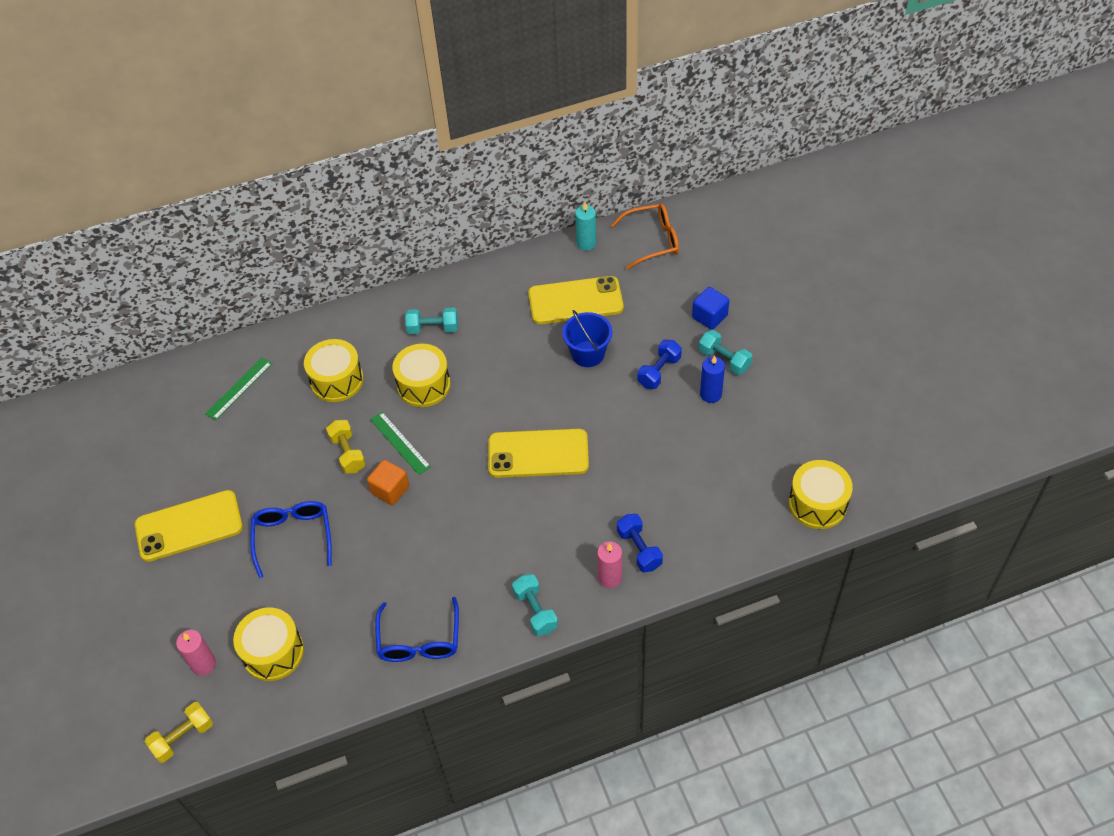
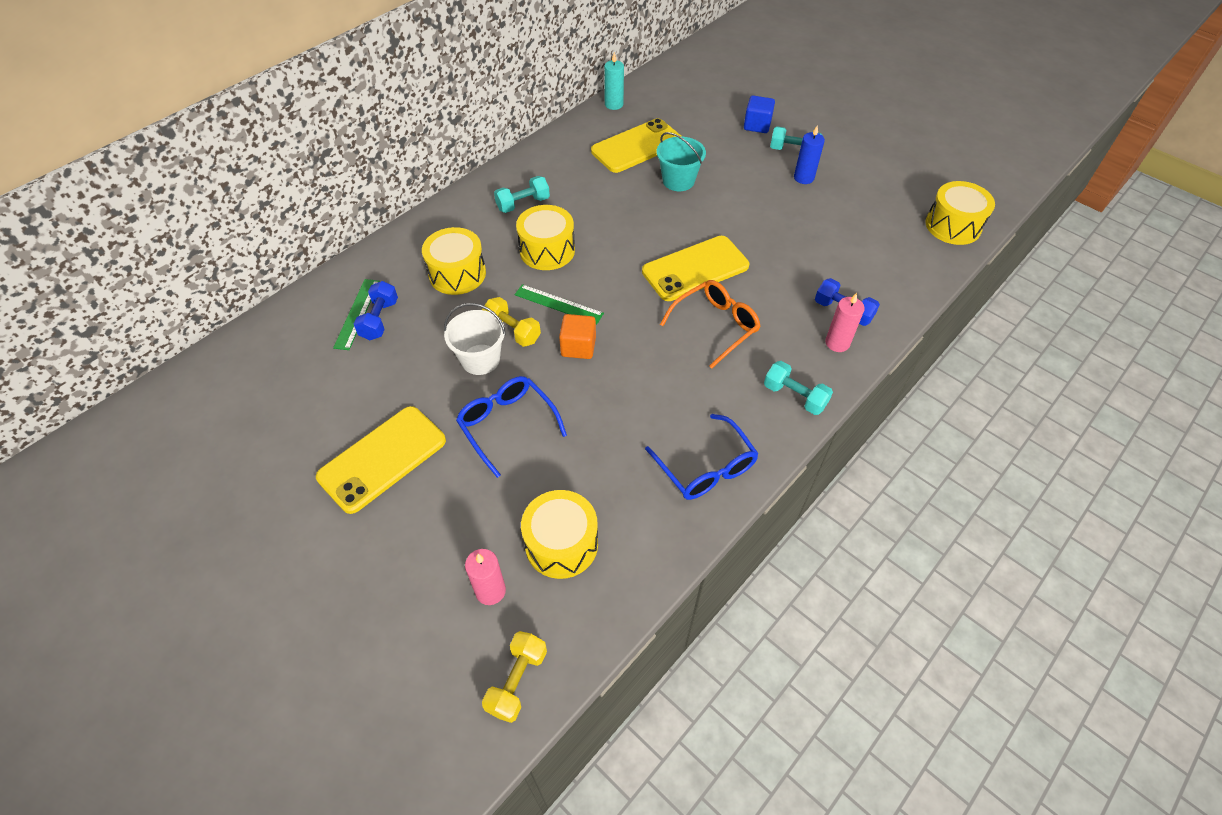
camera: 30 degrees left, 0 degrees up
(307, 470) = (480, 359): none -> white bucket
(588, 354) = (678, 181): blue bucket -> turquoise bucket
(653, 240) = (668, 88): orange glasses -> orange glasses (716, 326)
(659, 371) = (748, 175): blue dumbbell -> blue dumbbell (379, 320)

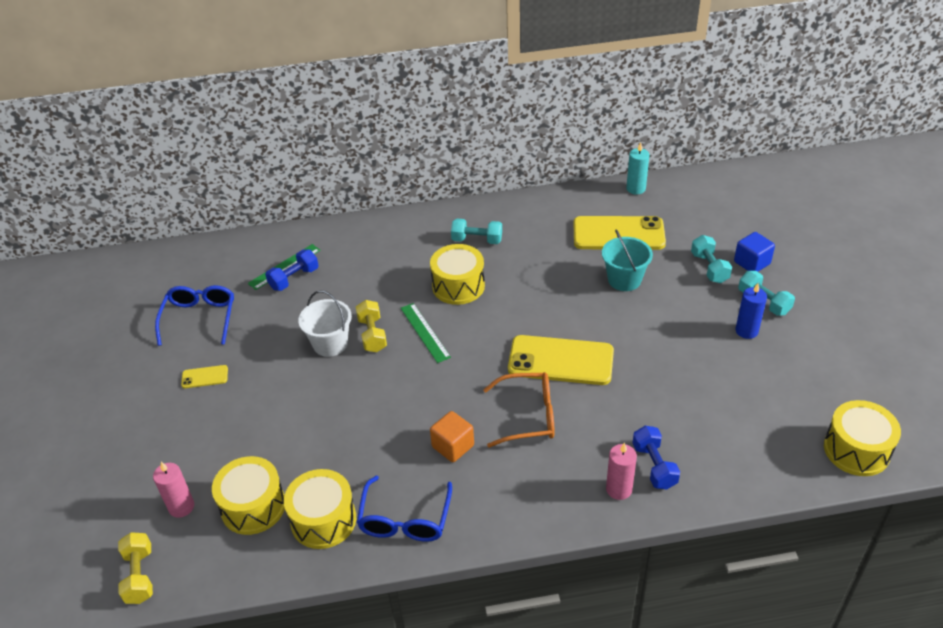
camera: 40 degrees right, 10 degrees down
(382, 459) = (205, 377): yellow phone -> yellow phone, size x0.44
(457, 274) = (376, 271): yellow drum -> yellow drum (323, 520)
(507, 425) = (301, 401): blue glasses -> blue glasses (200, 318)
(517, 681) = (139, 576): yellow dumbbell -> yellow dumbbell turned 75 degrees counterclockwise
(578, 347) = (406, 373): orange cube -> orange cube (453, 446)
(794, 396) = (533, 510): turquoise dumbbell -> turquoise dumbbell (709, 268)

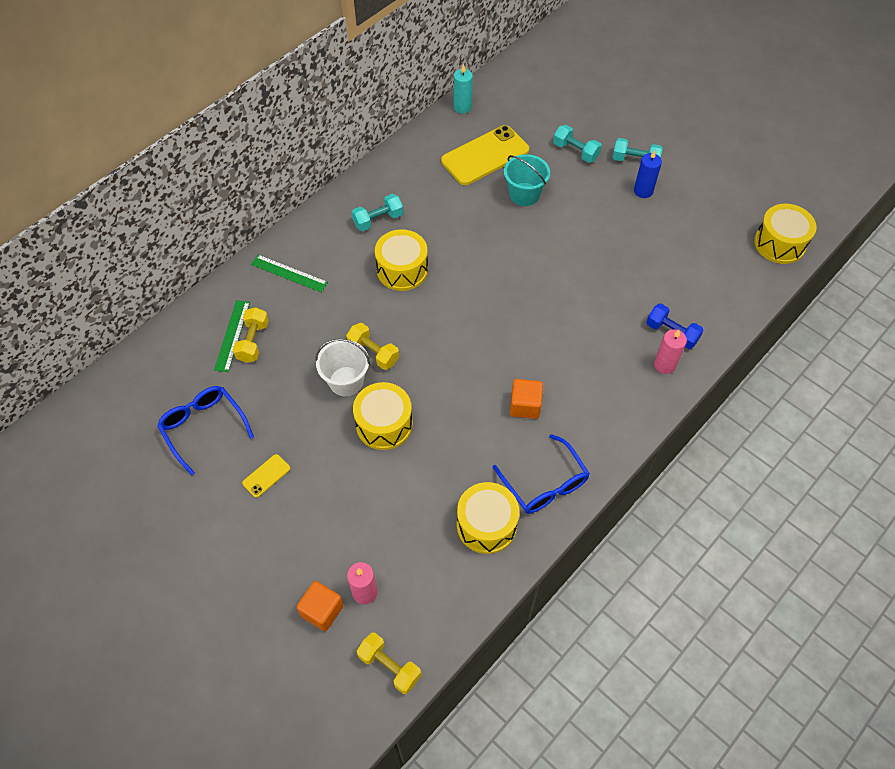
camera: 40 degrees left, 15 degrees up
(139, 499) = (322, 610): none -> orange cube
(253, 506) = (422, 552): yellow drum -> yellow drum (384, 424)
(294, 278) = (253, 341): blue dumbbell -> yellow dumbbell
(424, 332) = (414, 326): green ruler -> green ruler (289, 273)
(529, 416) = (556, 348): orange glasses -> none
(560, 361) = (539, 289): yellow phone -> none
(752, 263) = (601, 131): blue cube -> none

